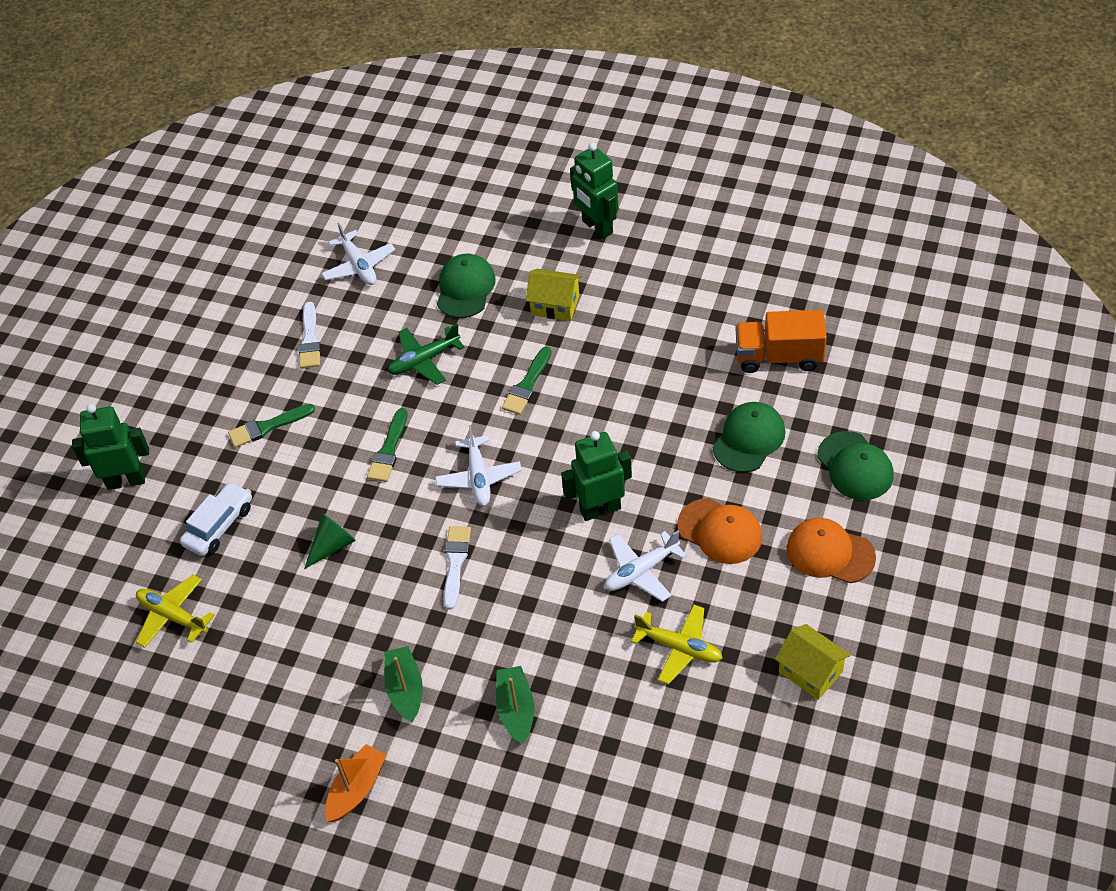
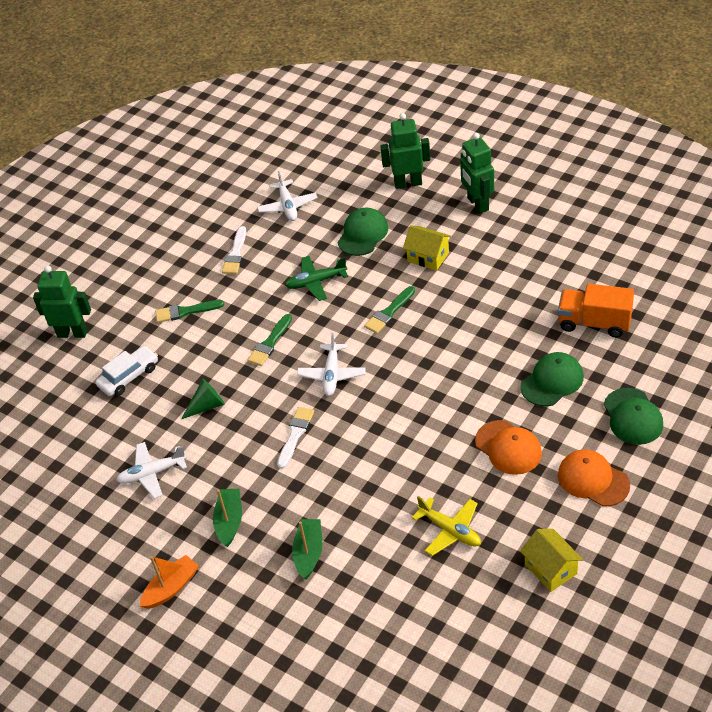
camera: 15 degrees right, 5 degrees down
(173, 616) = (76, 436): yellow plane -> none
(600, 509) = (418, 414): green robot -> green robot (408, 183)
(641, 571) = (437, 467): white plane -> white plane (152, 473)

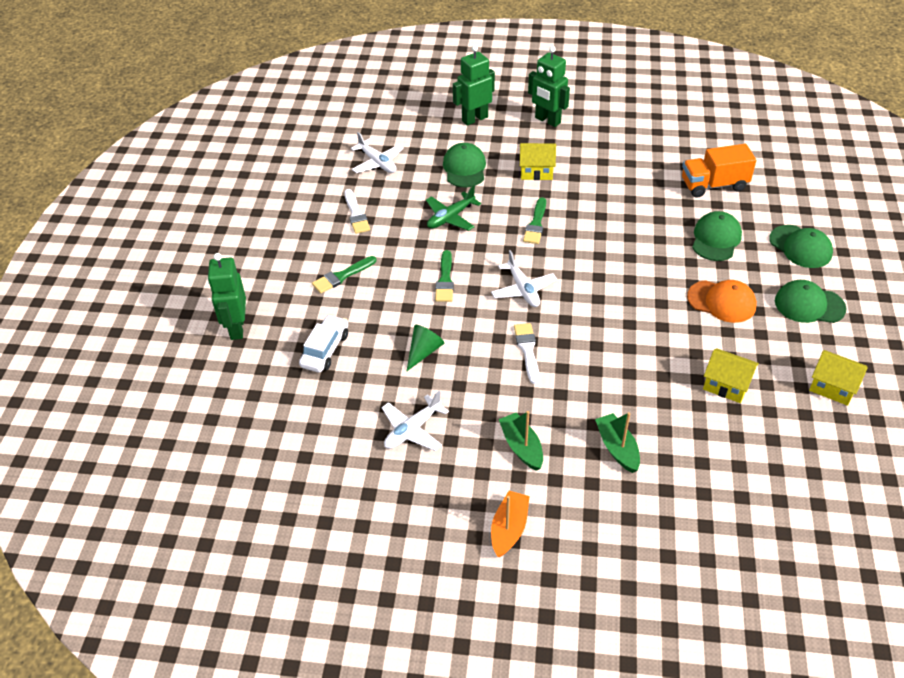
camera: 30 degrees left, 0 degrees up
(72, 333) = (236, 328): green robot -> green robot turned 75 degrees counterclockwise
(450, 530) = (726, 385): yellow plane -> yellow house
(593, 480) = (809, 305): orange cap -> green cap

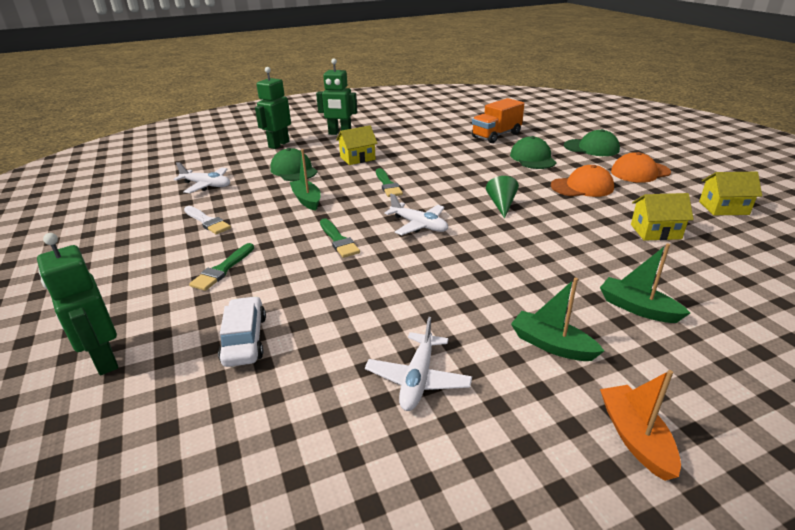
camera: 30 degrees left, 15 degrees down
(424, 351) = (365, 301): green cone -> green cone (501, 205)
(450, 217) = (307, 200): green plane -> green boat
(527, 350) = (468, 264): white brush -> none
(809, 305) = (640, 172): green cap -> orange cap

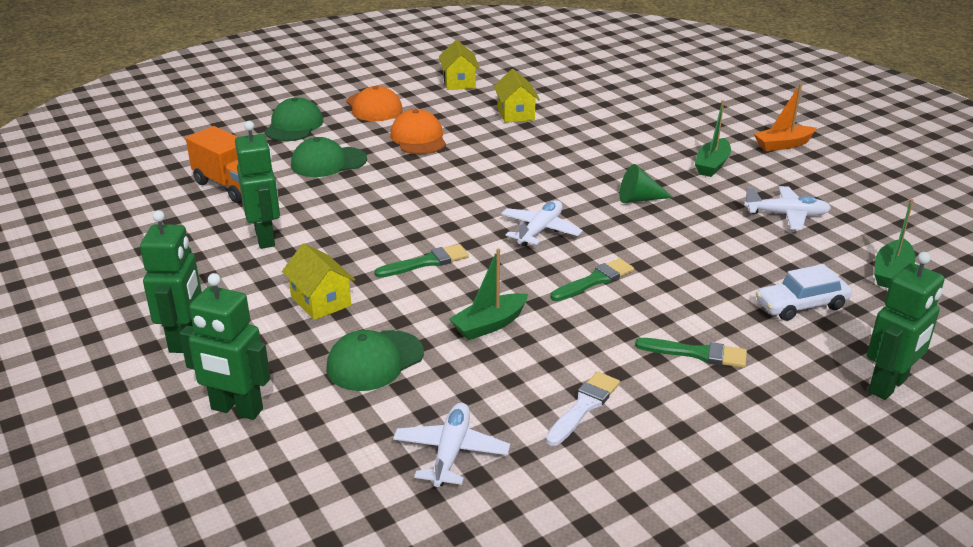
camera: 100 degrees left, 0 degrees up
(431, 145) = (265, 238): none -> green robot
(501, 205) = (474, 183): green cone -> green cone (639, 199)
(637, 308) = (645, 132): green boat -> green boat (891, 273)

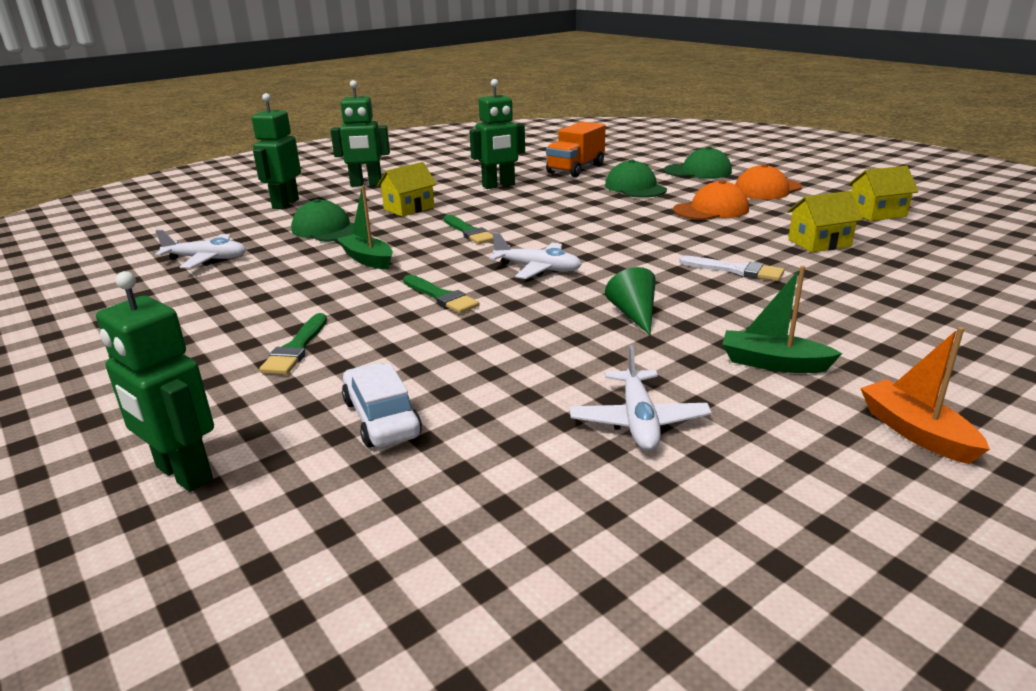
camera: 85 degrees right, 5 degrees down
(584, 406) = (236, 299): white brush -> white brush (736, 270)
(891, 273) = (472, 514): green boat -> none

